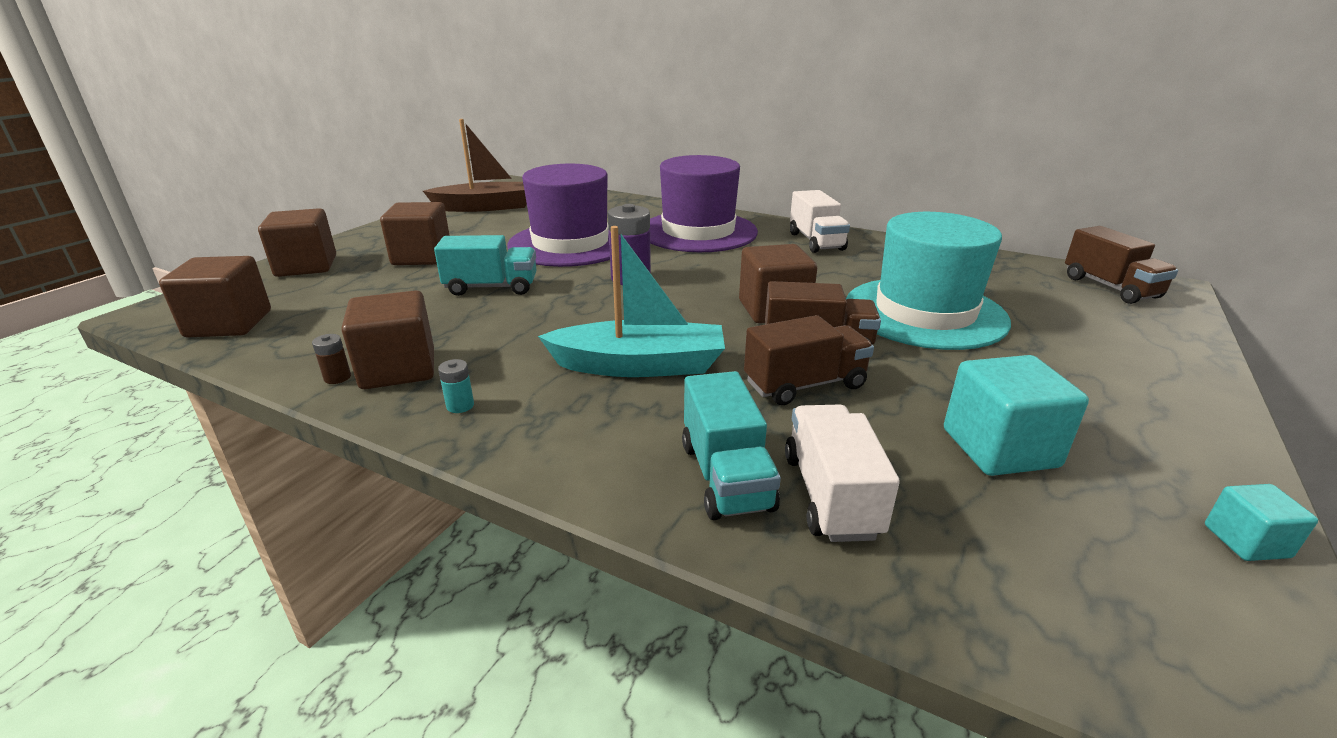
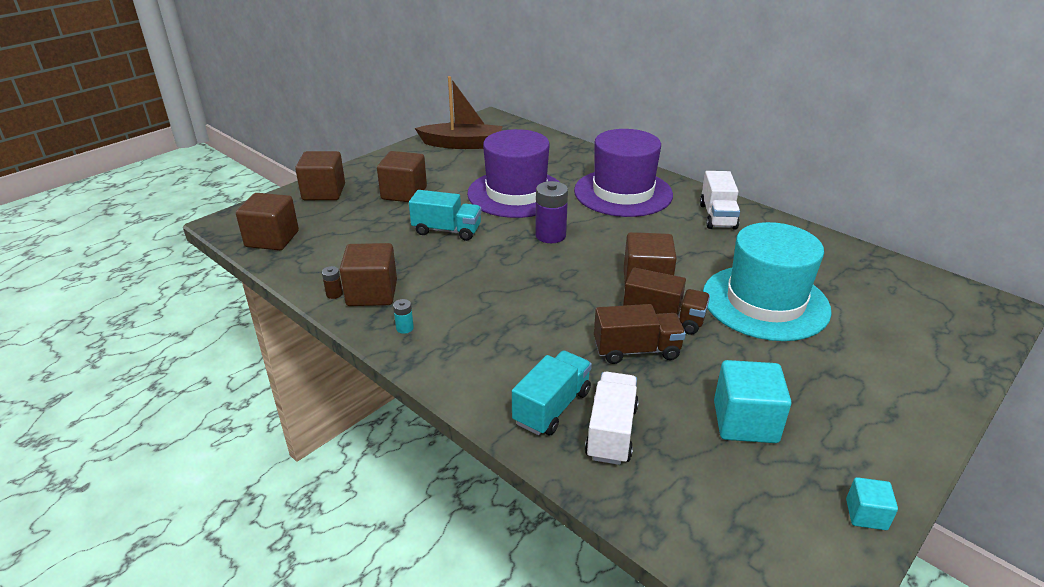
camera: 15 degrees right, 5 degrees up
(640, 365) = (529, 316): turquoise boat -> none
(726, 476) = (552, 407): turquoise truck -> turquoise truck turned 150 degrees counterclockwise
(1110, 287) = (947, 301): brown truck -> none

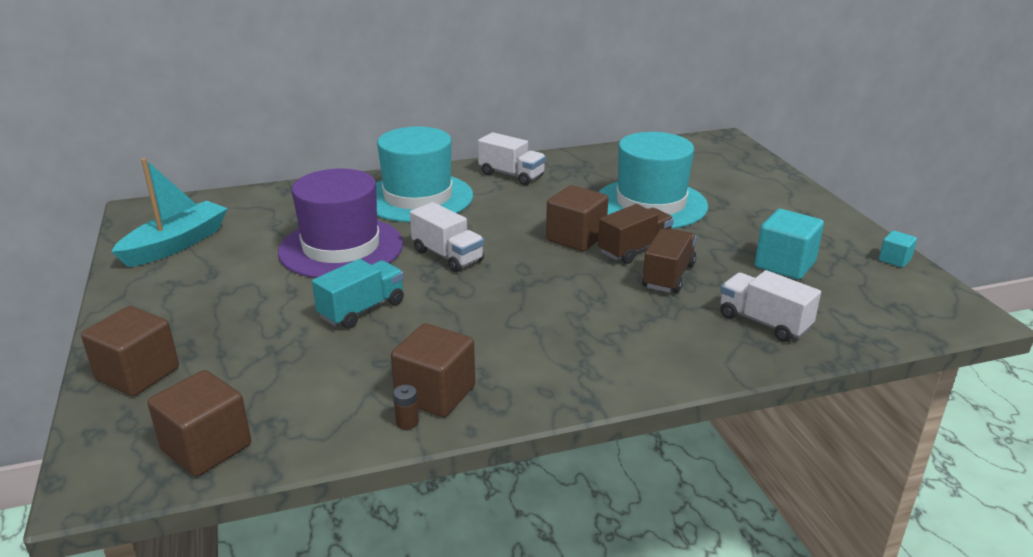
camera: 60 degrees left, 5 degrees down
(404, 193) = (236, 314): brown cube -> none
(404, 328) = (525, 388): turquoise battery -> none
(462, 144) = (176, 244): brown boat -> turquoise boat
(550, 235) = (447, 256): purple battery -> white truck
(552, 407) = (715, 340): turquoise truck -> none
(623, 193) = (418, 197): purple hat -> turquoise hat

